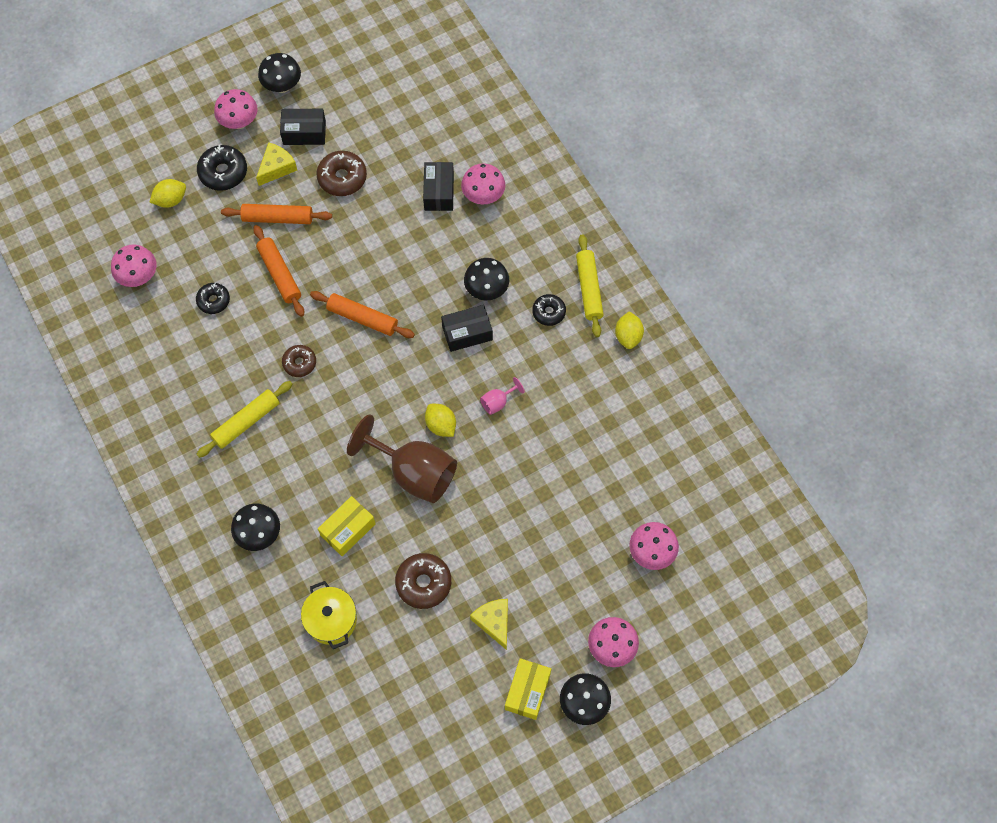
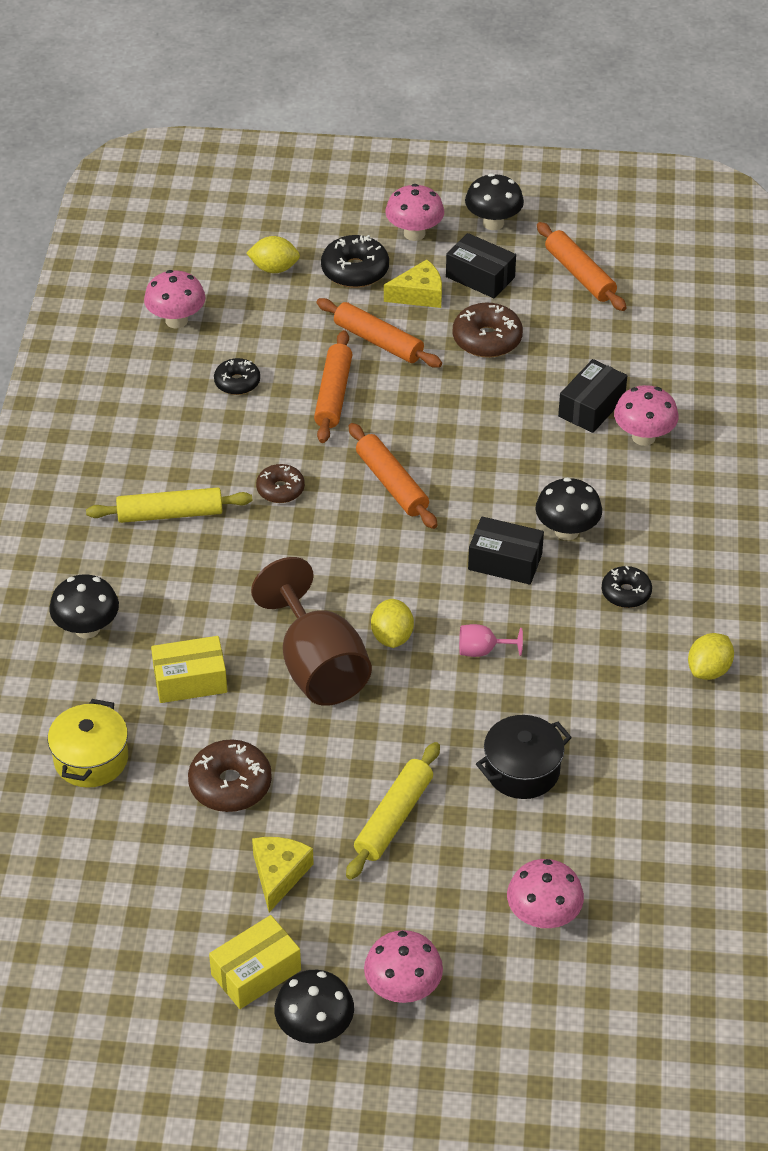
camera: 35 degrees right, 20 degrees down
(363, 96) = (580, 274): none -> orange rolling pin
(575, 467) = (522, 770): none -> black pot
(588, 289) = (698, 595): yellow rolling pin -> yellow rolling pin (393, 817)

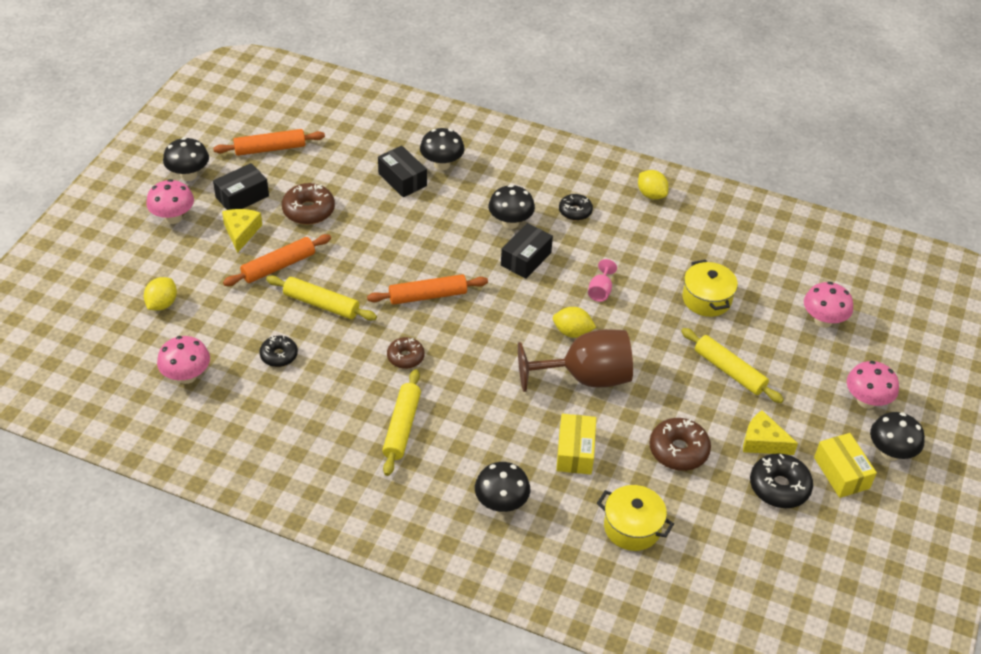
camera: 75 degrees left, 0 degrees up
(333, 394) = (321, 304): orange rolling pin -> yellow rolling pin
(355, 270) = (193, 259): black donut -> black donut (779, 487)
(522, 770) = (706, 299): black pot -> yellow pot
(643, 437) = (442, 164): pink mushroom -> black mushroom

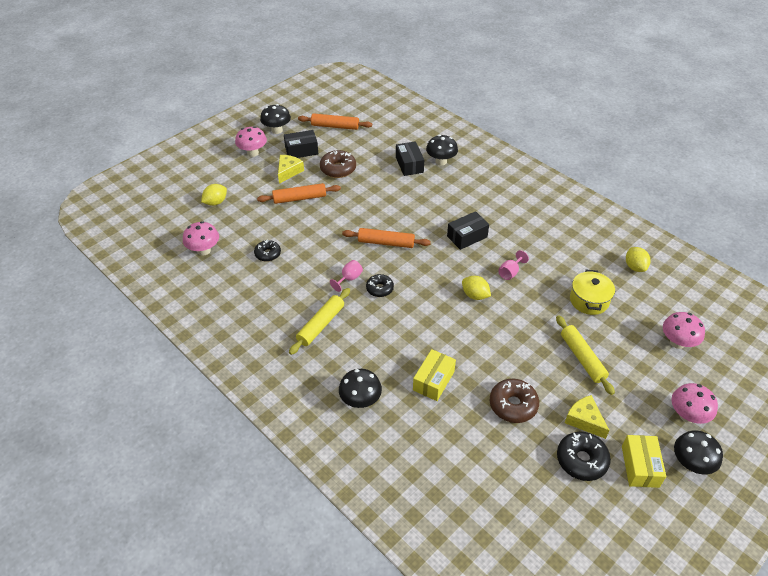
camera: 25 degrees right, 0 degrees up
(321, 304) = (313, 229): yellow rolling pin -> none
(405, 357) = (349, 279): brown donut -> pink goblet
(510, 223) = (468, 210): black mushroom -> none
(575, 211) = (519, 214): black donut -> black donut (379, 289)
(586, 377) = (468, 330): brown goblet -> none
(632, 527) = (448, 451): yellow pot -> none
(651, 195) = (581, 217): yellow lemon -> yellow lemon (635, 267)

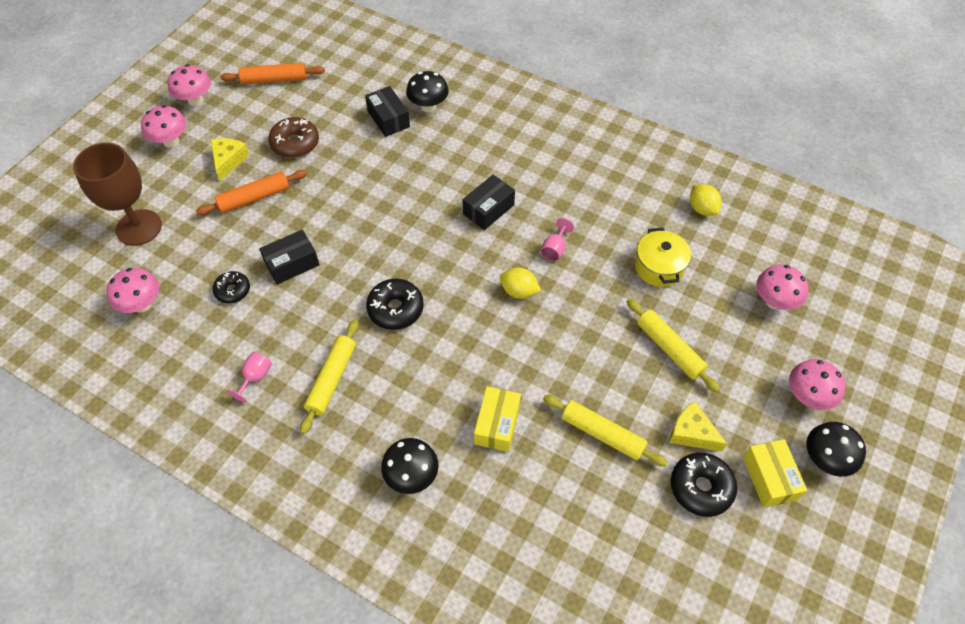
camera: 15 degrees left, 10 degrees up
(215, 202) = (139, 227): yellow lemon -> brown goblet
(277, 130) = (195, 100): black mushroom -> pink mushroom
(301, 151) = (238, 125): black box -> black box (292, 264)
(349, 279) = (352, 303): pink goblet -> pink goblet (255, 377)
(379, 289) = (395, 309): black donut -> black donut, size x1.54
(386, 243) = (387, 240): orange rolling pin -> none
(513, 405) = (602, 434): brown donut -> yellow rolling pin

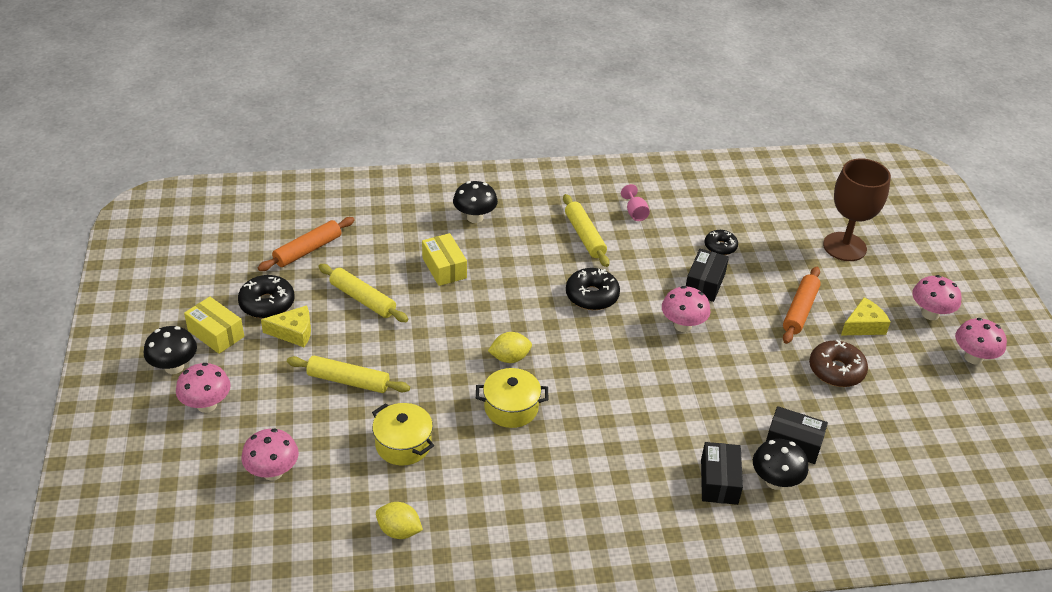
camera: 140 degrees right, 15 degrees down
(142, 304) = (765, 210): pink mushroom -> pink mushroom (682, 325)
(228, 161) = (863, 325): yellow cheese -> yellow cheese turned 90 degrees counterclockwise
(274, 79) = (946, 419): orange rolling pin -> orange rolling pin (308, 250)
(488, 209) = (603, 410): black box -> black box (719, 481)
(555, 249) = (511, 408): pink goblet -> yellow pot
(602, 434) = (362, 299): yellow rolling pin -> yellow rolling pin turned 45 degrees clockwise

